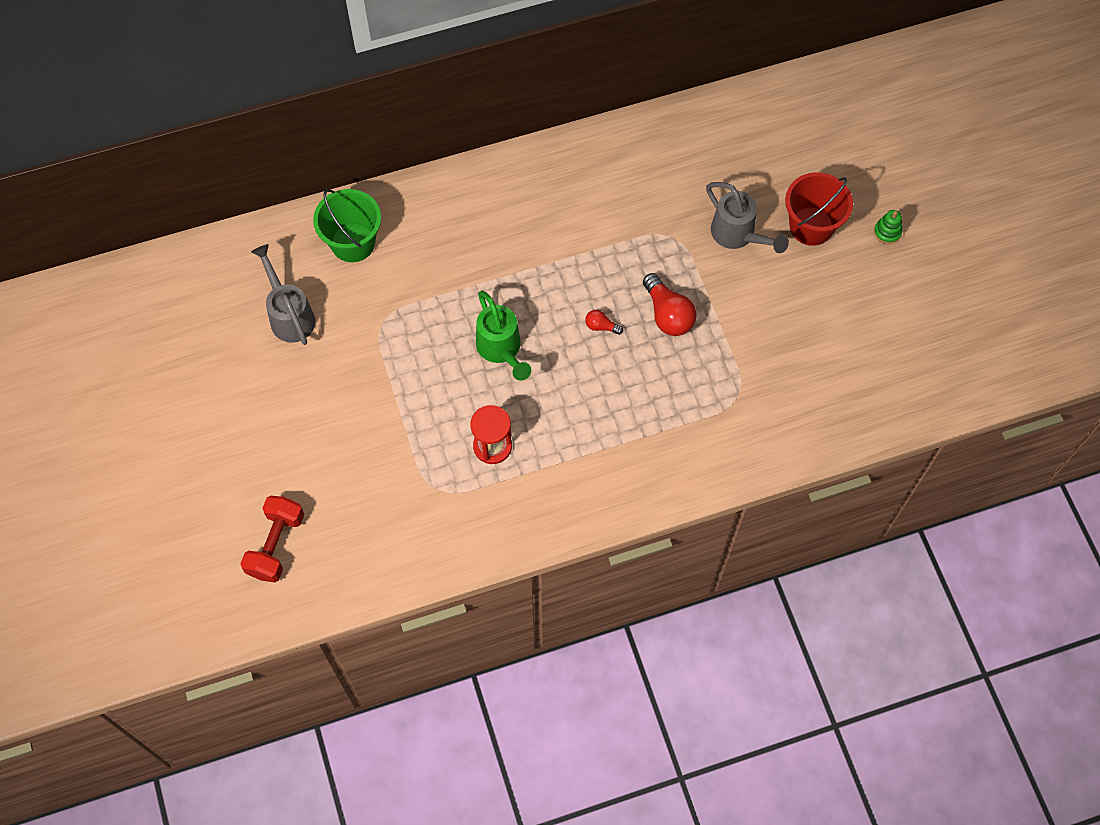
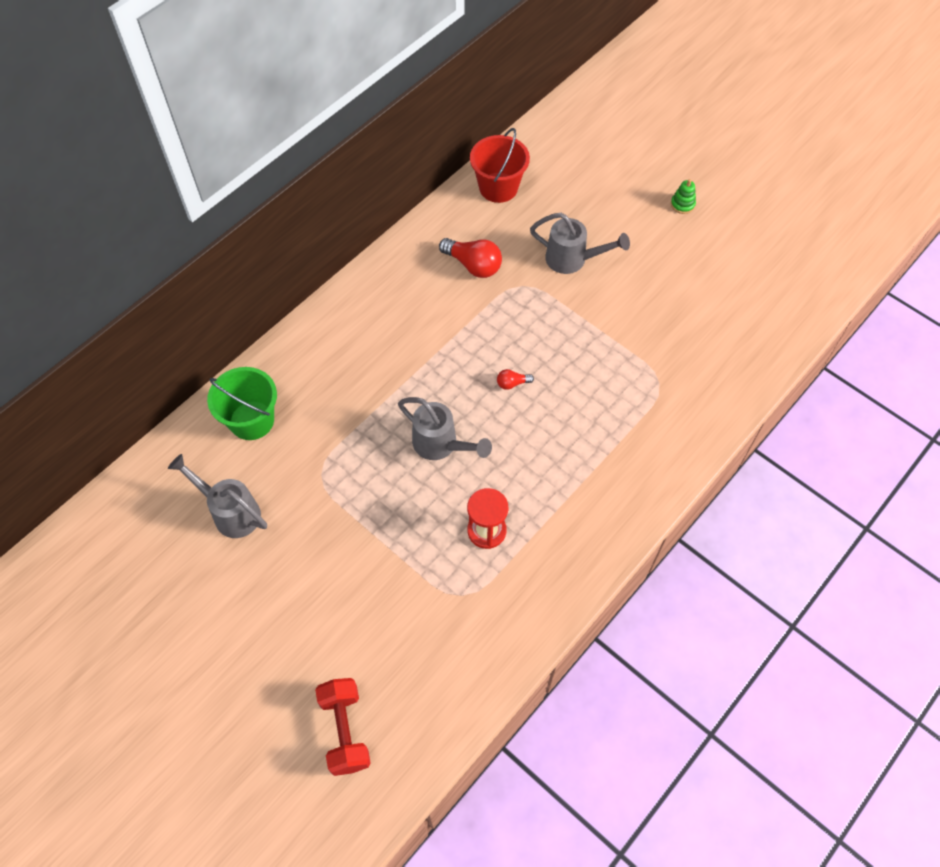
camera: 30 degrees left, 5 degrees down
(501, 350) = (441, 445): green watering can -> grey watering can
(668, 314) = (559, 347): red light bulb -> red light bulb (473, 265)
(811, 226) = (623, 226): red bucket -> red bucket (498, 187)

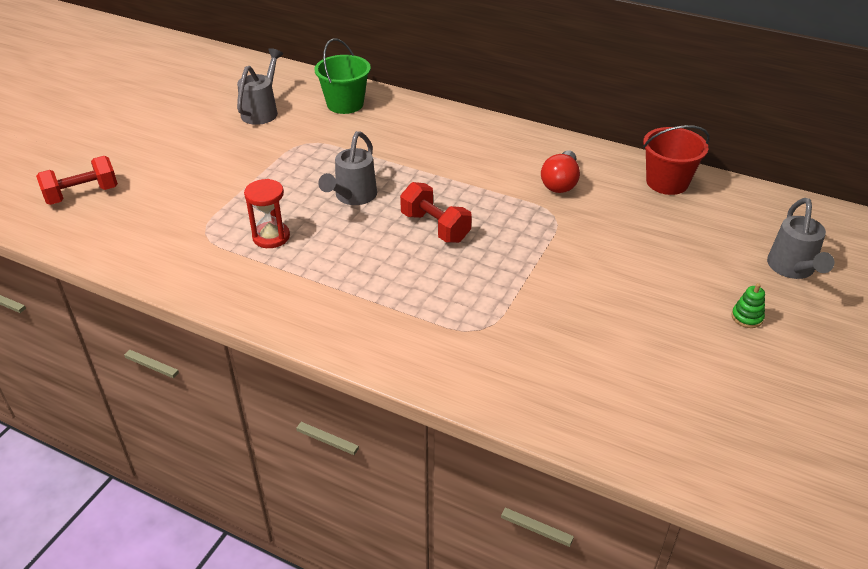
camera: 75 degrees right, 20 degrees down
(512, 383) = (435, 227): red light bulb -> red dumbbell
(573, 260) = (608, 244): grey watering can -> grey watering can (792, 269)

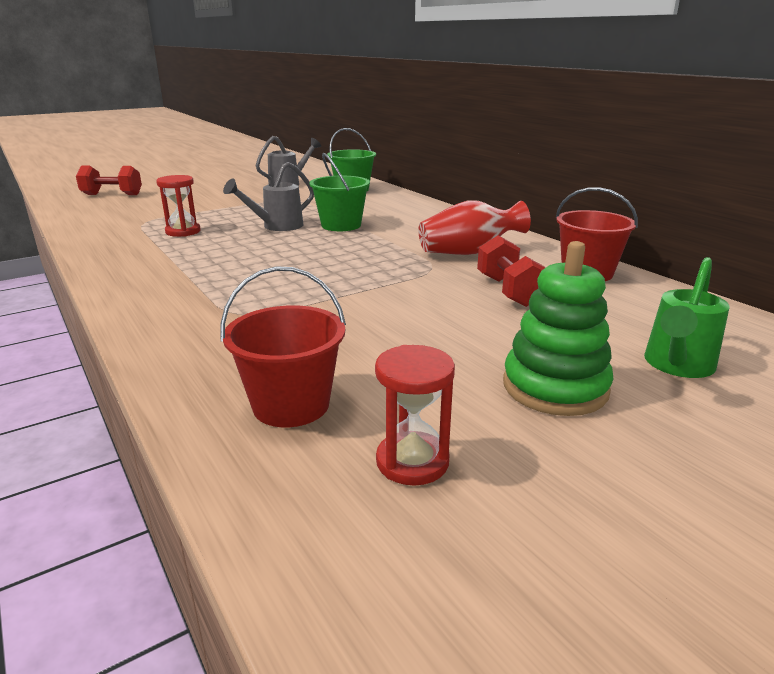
camera: 30 degrees right, 15 degrees down
(410, 175) = (341, 225): none -> green bucket
(435, 227) = (312, 252): red dumbbell -> red dumbbell (509, 291)
(560, 183) = (469, 252): red light bulb -> red vase
(621, 400) = (291, 405): none -> red bucket
(729, 410) = (412, 461): none -> red hourglass
(747, 317) = (555, 387): green stacking toy -> green stacking toy, size x2.29
(792, 269) = (676, 366): grey watering can -> green watering can

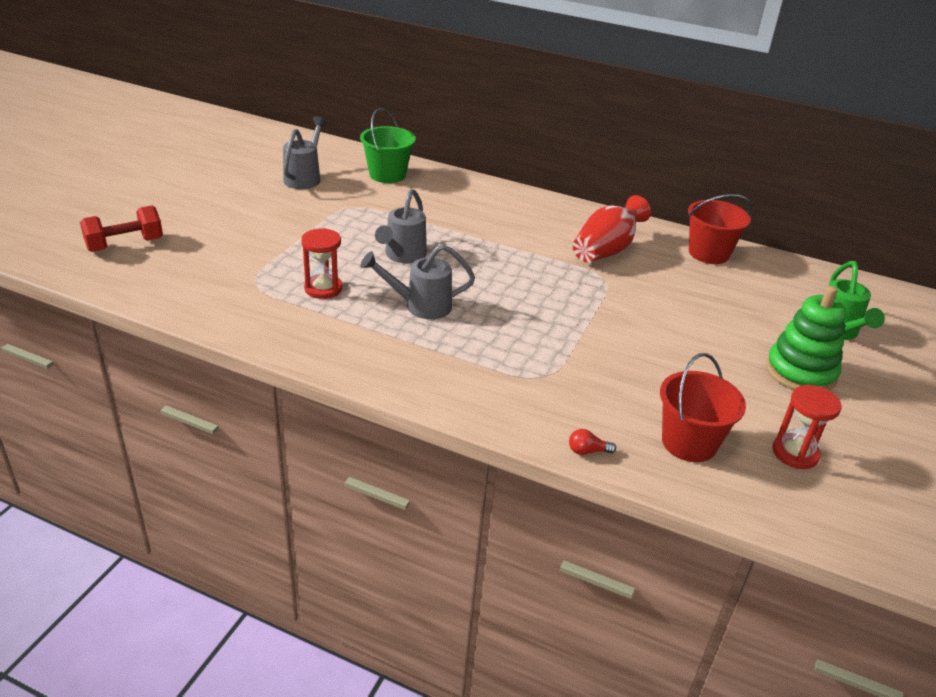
camera: 35 degrees left, 10 degrees up
(172, 376) = (587, 451): none -> red light bulb
(232, 252) = (420, 306): none -> grey watering can
(341, 225) = (458, 239): green bucket -> none
(509, 291) = (683, 290): red dumbbell -> none

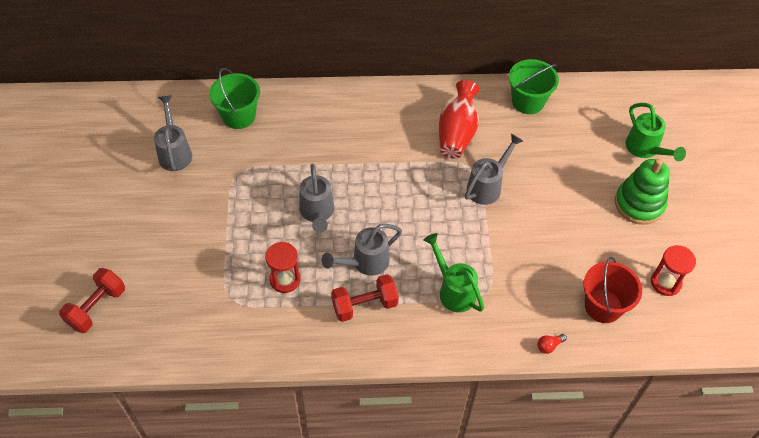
camera: 25 degrees left, 20 degrees up
(389, 336) = (364, 305): none -> red dumbbell
(503, 360) = (453, 290): none -> green watering can
(611, 297) = (487, 186): none -> grey watering can
(708, 253) = (528, 101): red bucket -> green bucket

